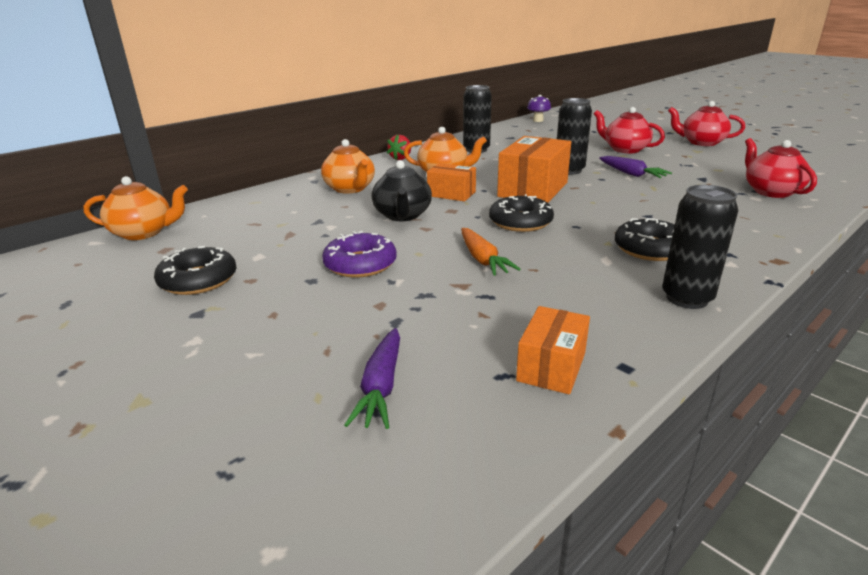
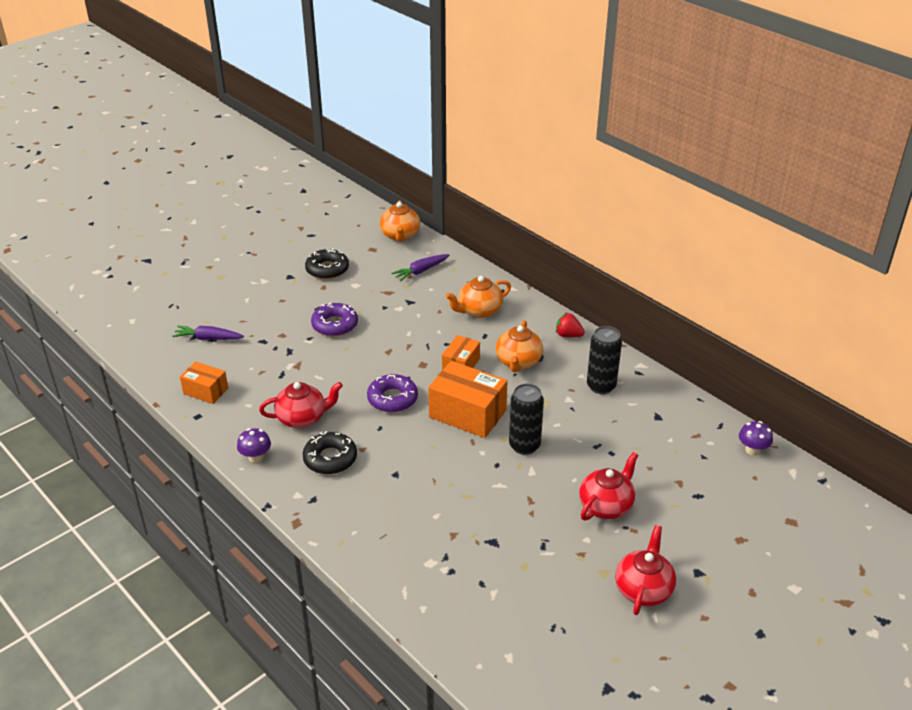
camera: 90 degrees right, 10 degrees up
(402, 215) = (414, 340): black teapot -> none
(482, 259) = (330, 375): orange carrot -> none
(520, 222) = (392, 399): black donut -> purple donut
(631, 174) = (510, 489): purple carrot -> purple carrot (421, 271)
(687, 298) = (256, 457): black can -> purple mushroom
(771, 191) = (447, 582): red teapot -> red teapot (302, 418)

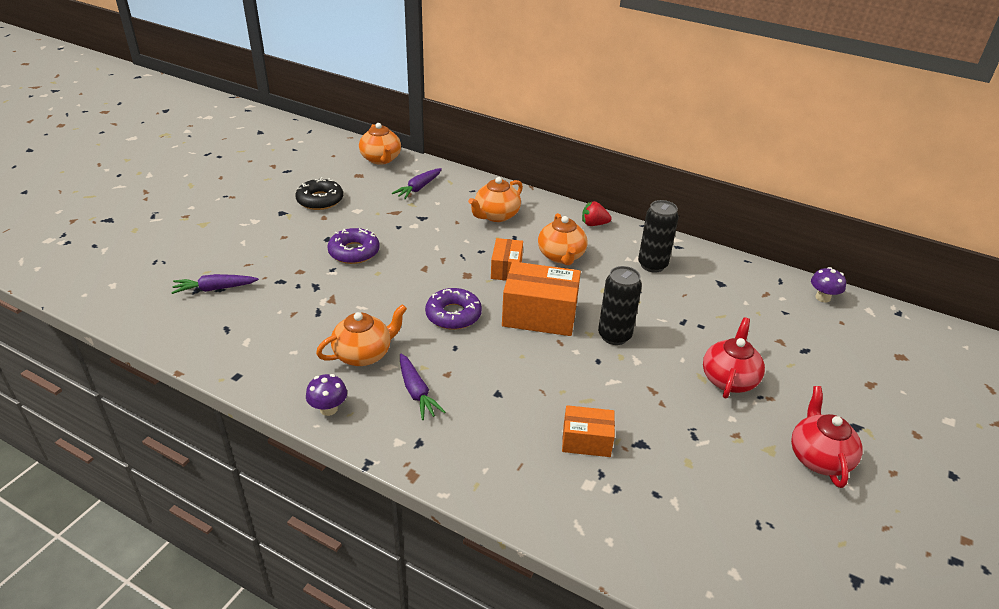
camera: 20 degrees left, 0 degrees up
(206, 391) = (235, 346): orange box -> orange box (586, 441)
(302, 418) = (364, 354): red teapot -> orange teapot
(330, 459) = (416, 392): black donut -> purple carrot

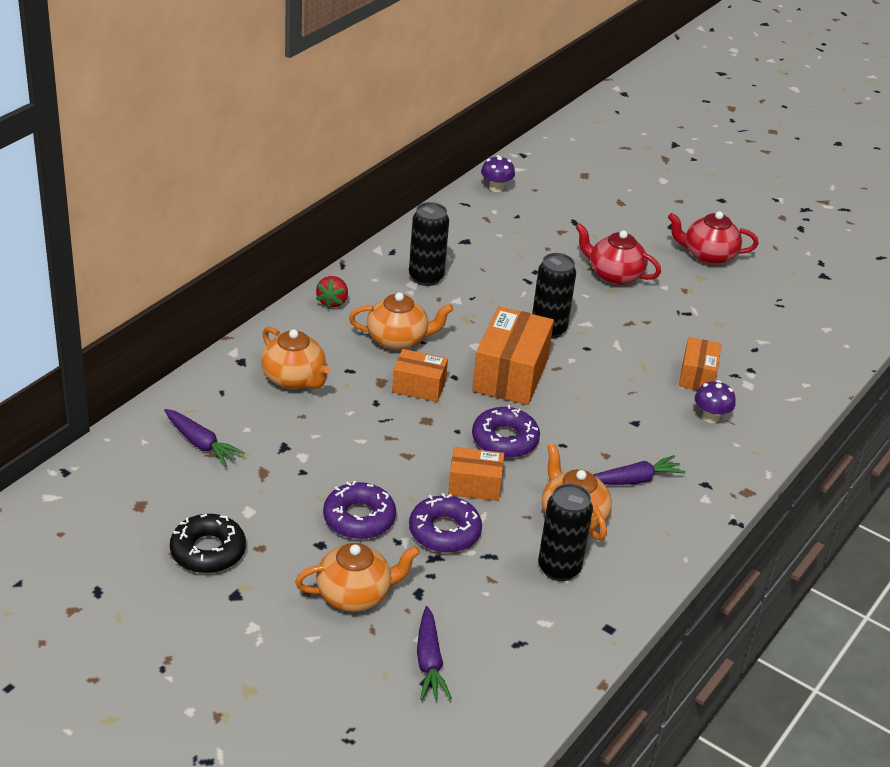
camera: 85 degrees left, 0 degrees up
(304, 347) = (559, 568): none -> black can
(328, 409) = (661, 548): purple mushroom -> purple mushroom (711, 417)
(343, 289) = (444, 531): none -> purple donut
(381, 159) = (95, 477): orange teapot -> orange teapot (355, 595)
(395, 301) = (474, 485): none -> orange box

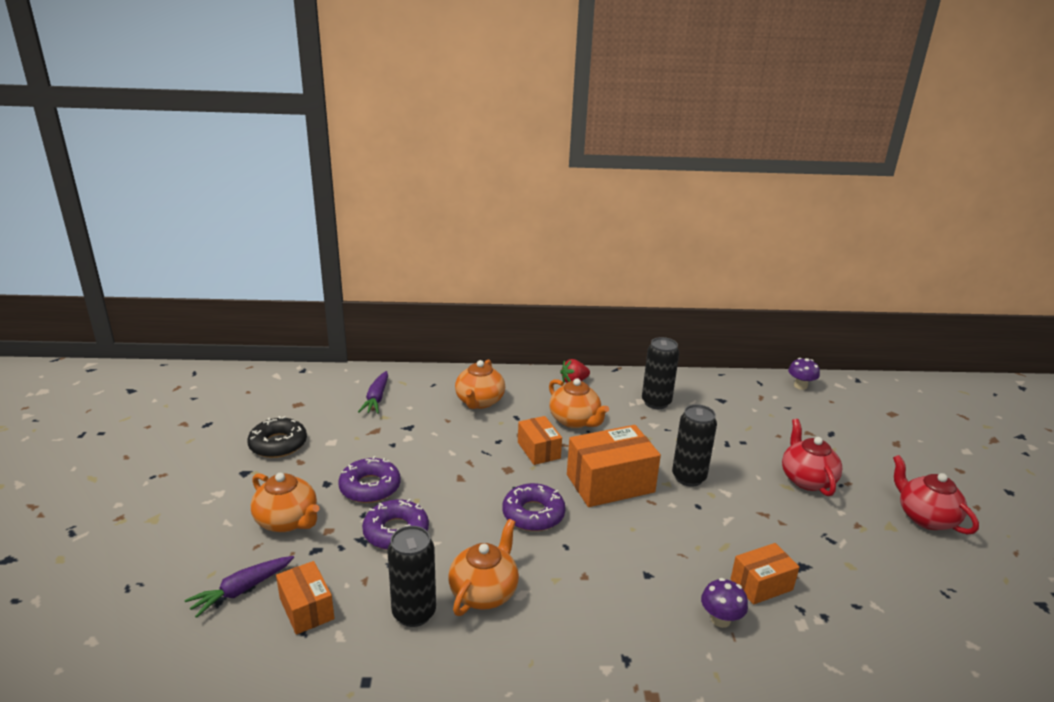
camera: 55 degrees right, 10 degrees down
(474, 485) = (463, 523): orange box -> orange box (307, 609)
(634, 480) = (574, 608): purple carrot -> none

